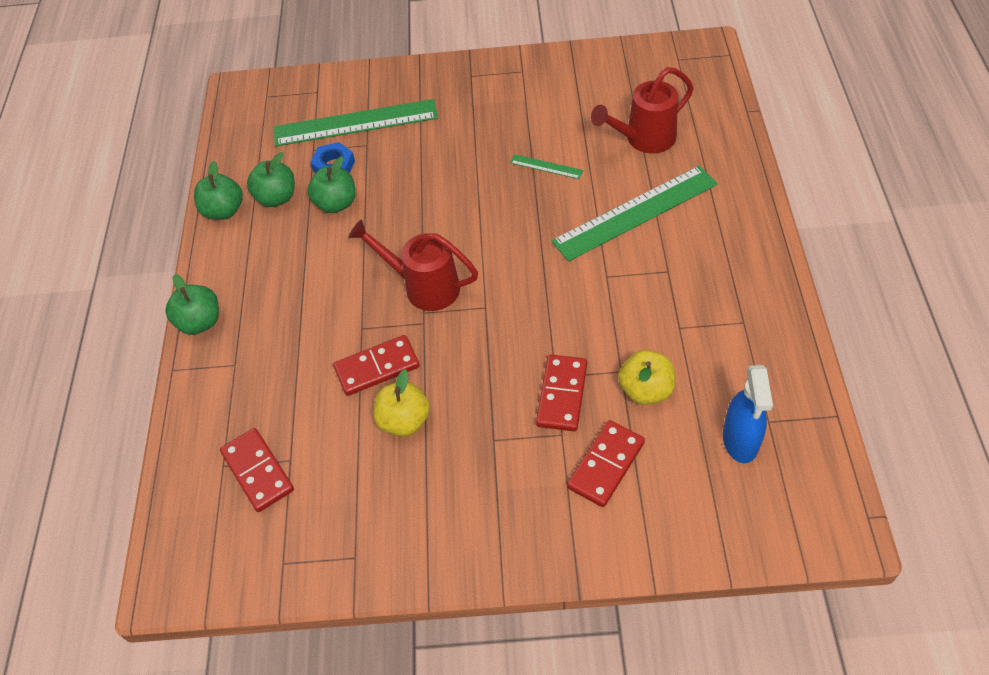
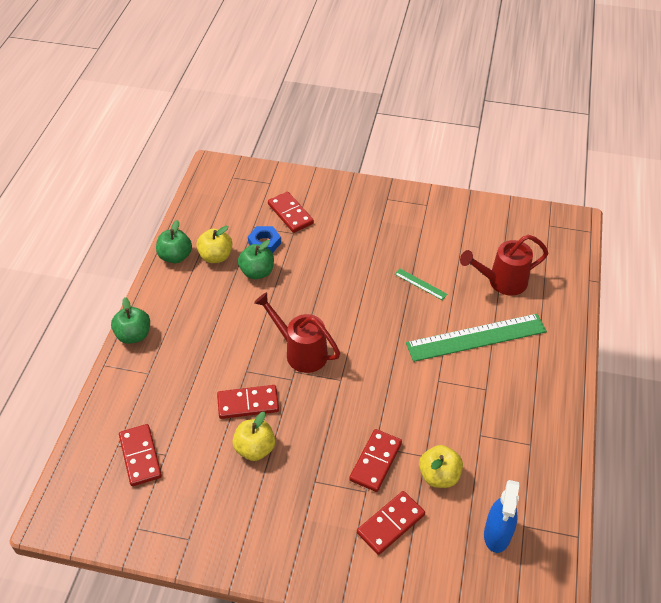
camera: 10 degrees right, 5 degrees down
(276, 198) = (216, 256): green apple -> yellow apple
(355, 123) = (290, 214): green ruler -> red domino

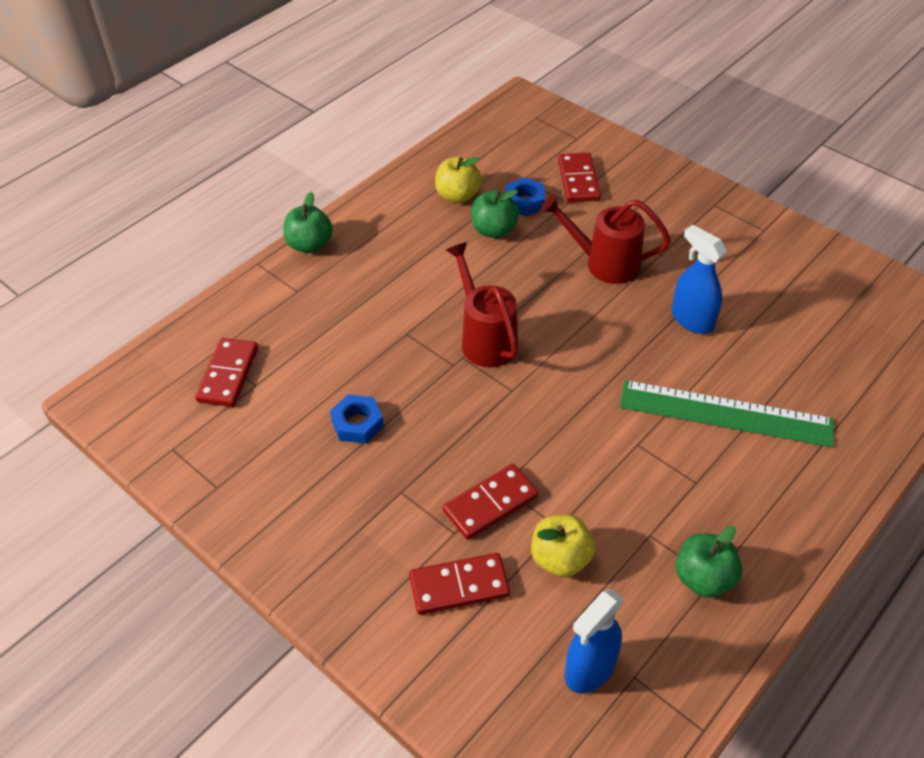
camera: 30 degrees right, 0 degrees up
(175, 256) = (412, 179): green apple -> green apple (703, 578)
(248, 403) = (383, 370): red domino -> none
(255, 449) = (357, 423): yellow apple -> blue nut
(420, 284) = (692, 320): green ruler -> blue spray bottle
(502, 282) = (808, 360): red watering can -> red watering can (604, 263)

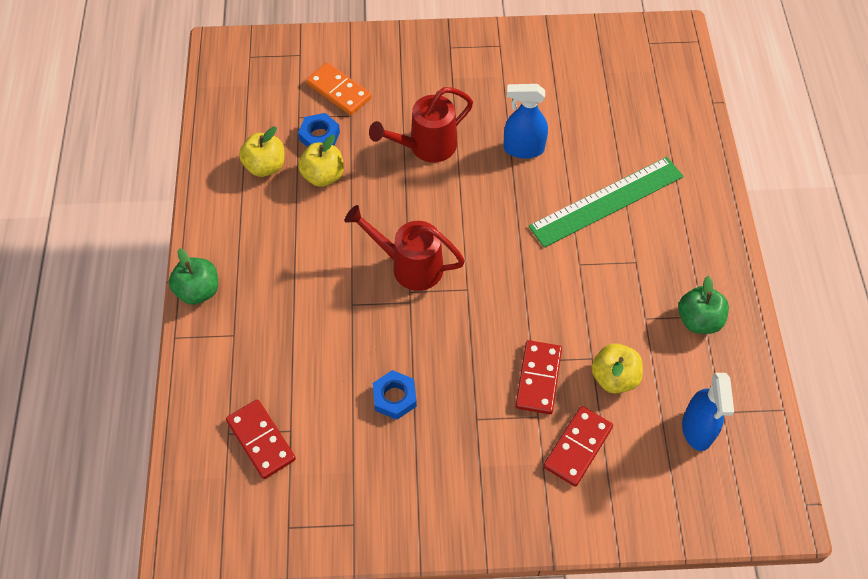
camera: 45 degrees left, 10 degrees up
(494, 230) = (323, 176): green apple -> yellow apple
(578, 180) = (339, 91): red domino -> orange domino

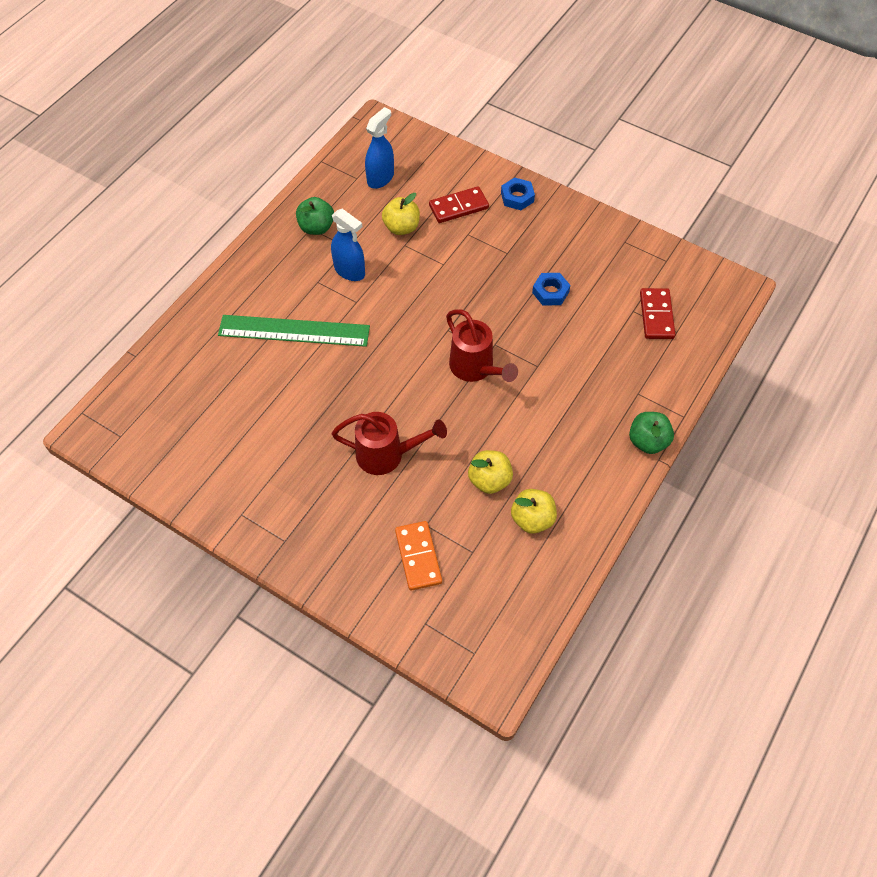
camera: 145 degrees left, 0 degrees up
(319, 136) = (467, 520): blue nut -> blue nut (517, 197)
(523, 149) = (313, 406): blue spray bottle -> blue spray bottle (350, 271)
(538, 378) = (449, 252): red domino -> none

